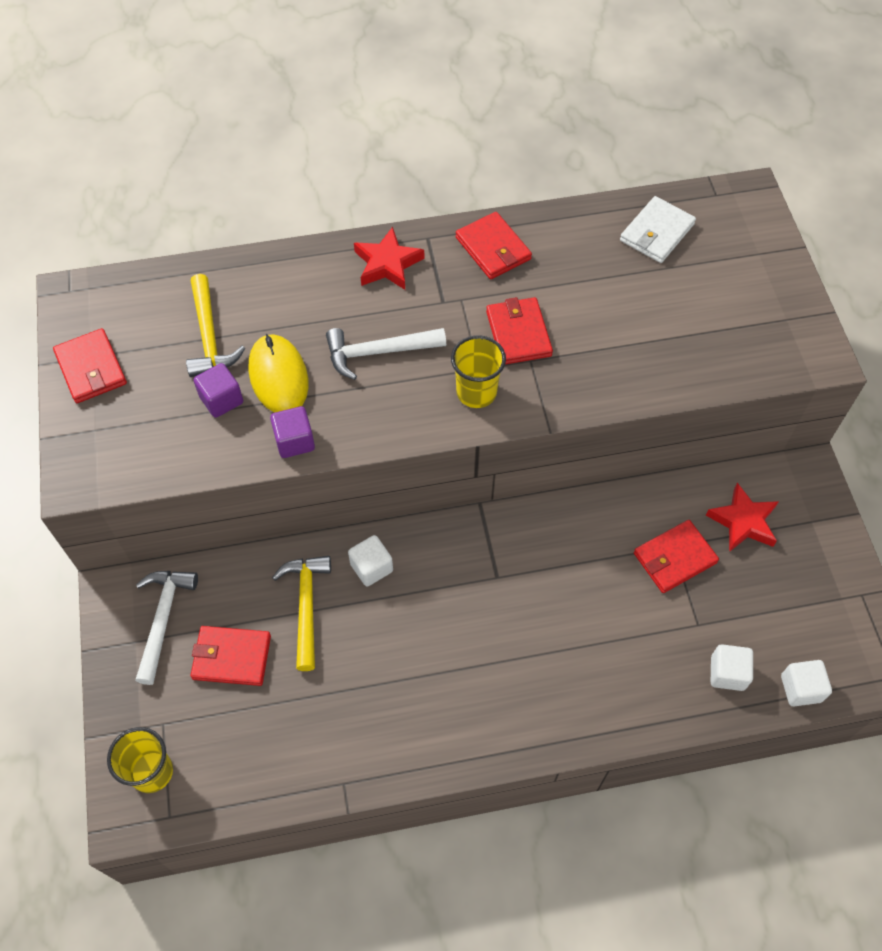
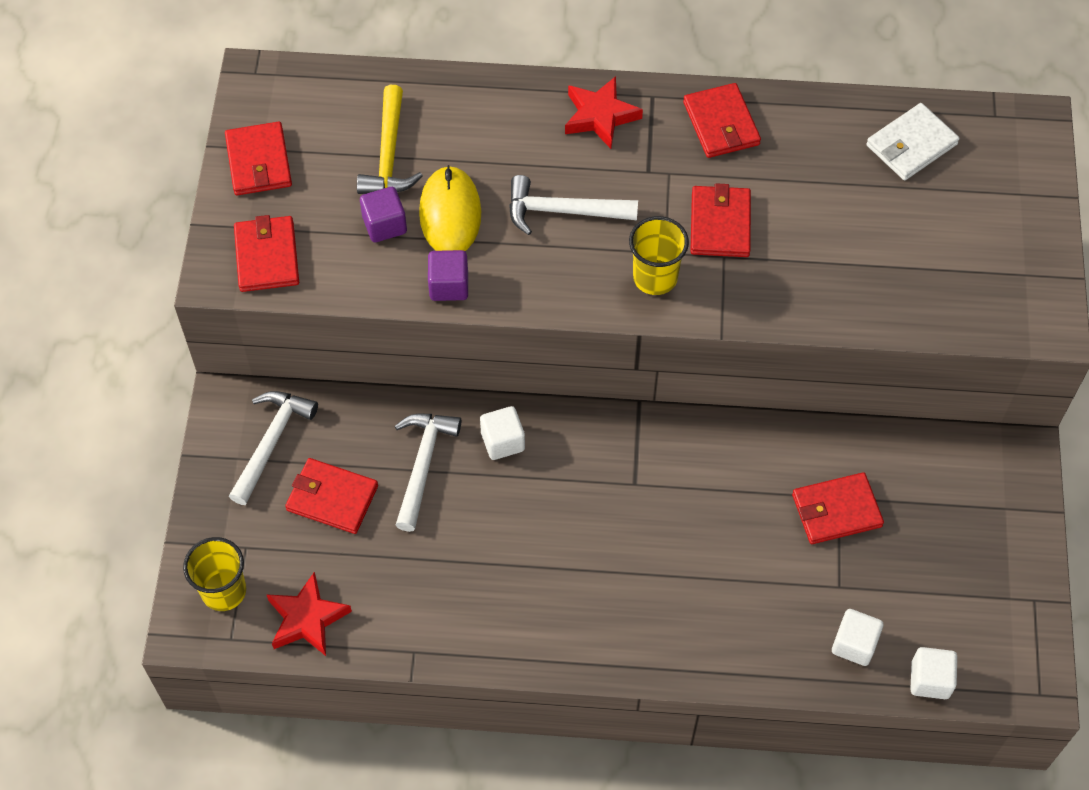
camera: 15 degrees right, 0 degrees up
(119, 453) = (267, 256): none -> red wallet
(306, 606) = (423, 464): yellow hammer -> white hammer
(743, 521) = (927, 490): red star -> red star (307, 619)

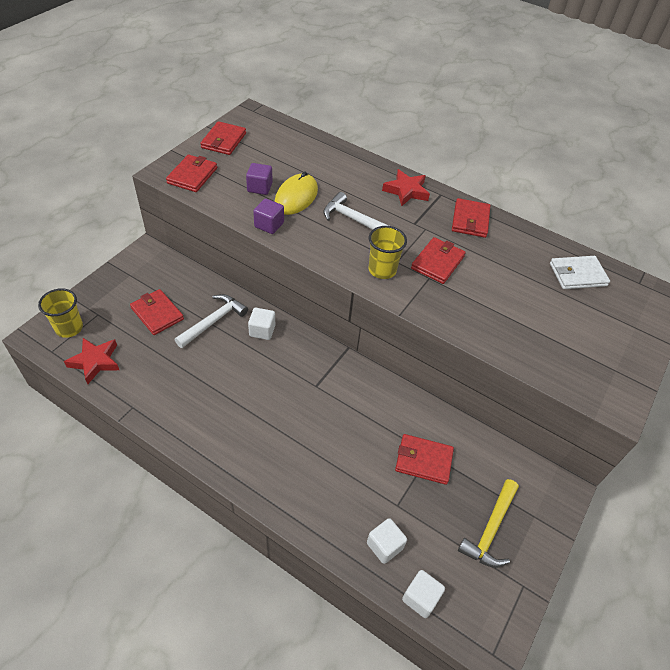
camera: 25 degrees right, 10 degrees down
(271, 442) = (151, 276): white hammer -> none
(389, 155) = (287, 163): yellow hammer -> yellow hammer (490, 530)

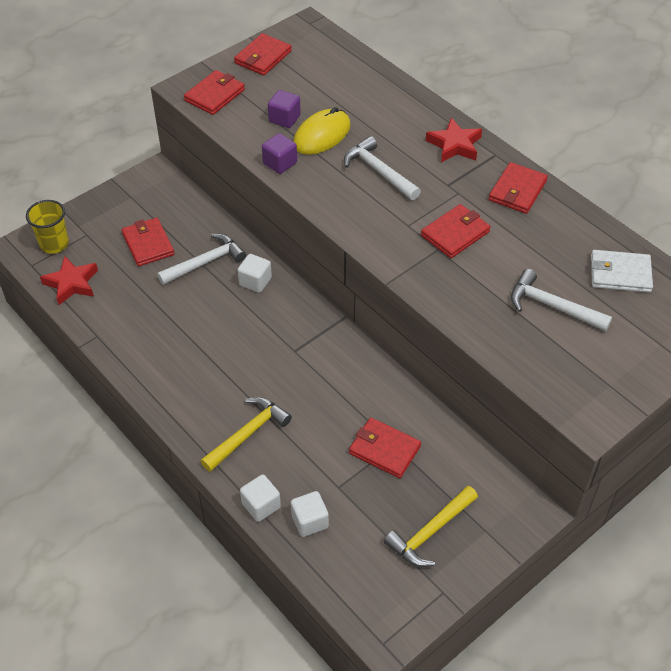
camera: 20 degrees right, 0 degrees up
(301, 472) = (248, 433): none -> yellow hammer
(382, 270) = (387, 232): yellow cup -> none
(420, 598) = (328, 576): white cube -> white cube (261, 505)
(539, 310) = (551, 306): none -> white hammer

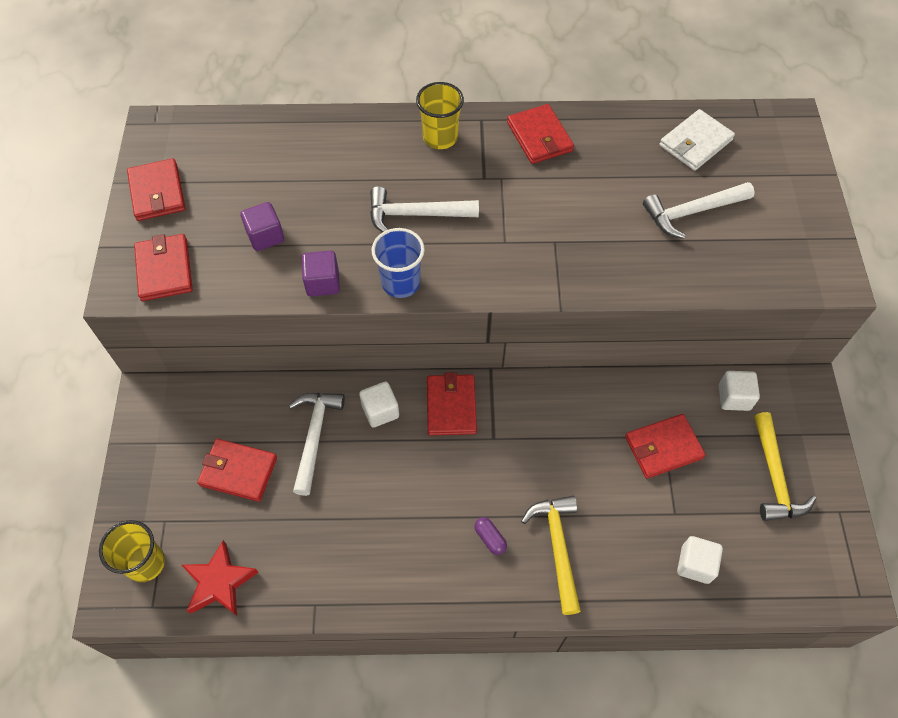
camera: 50 degrees left, 10 degrees up
(220, 393) = (490, 538): none -> purple capsule
(261, 505) = (648, 594): white cube -> white cube (734, 397)
(319, 197) = (401, 283): none -> blue cup
(322, 135) = (321, 223): yellow mouse -> none
(454, 145) = (440, 137): red star -> yellow cup
(455, 233) = (548, 216): red wallet -> red wallet (451, 406)

